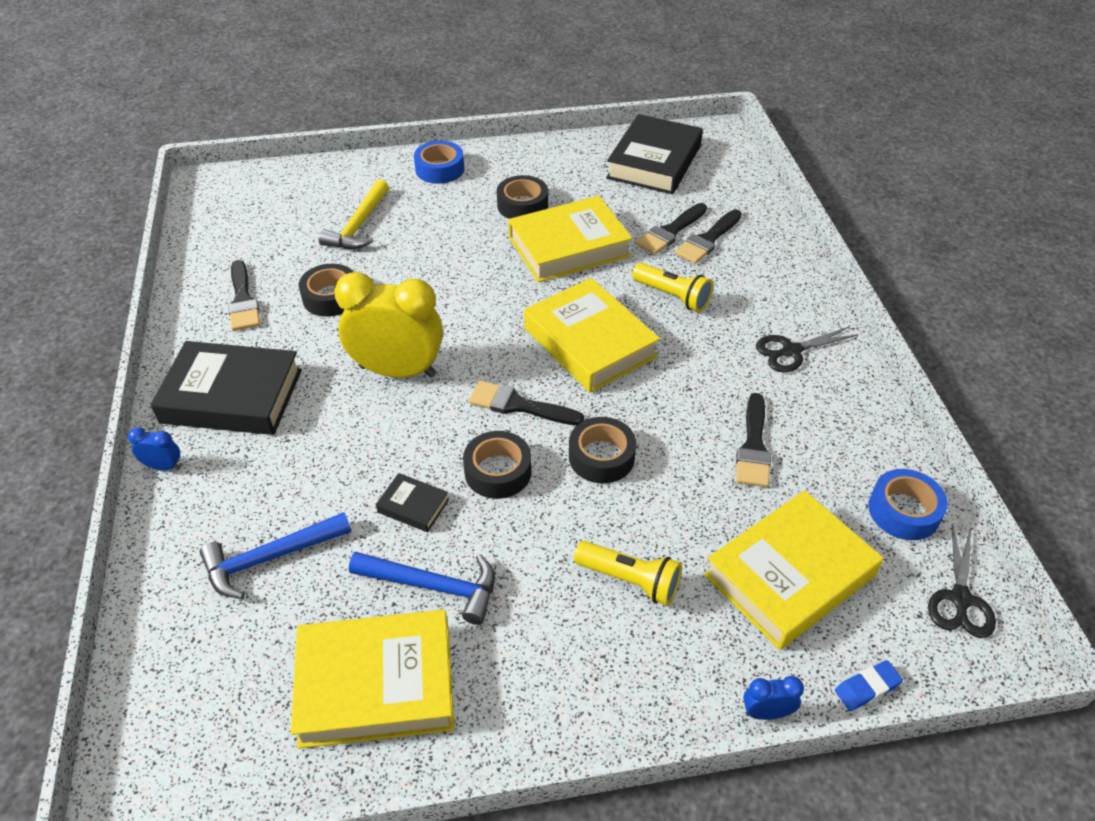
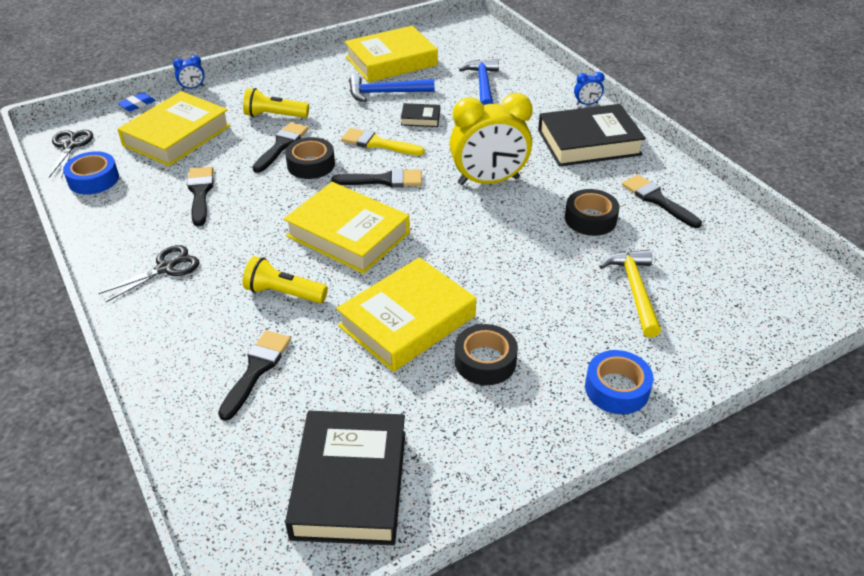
camera: 160 degrees right, 5 degrees down
(270, 558) = (483, 85): blue hammer -> blue hammer turned 45 degrees counterclockwise
(498, 471) = (378, 143): black tape -> yellow brush
(670, 232) = (302, 369): black brush -> black brush (281, 145)

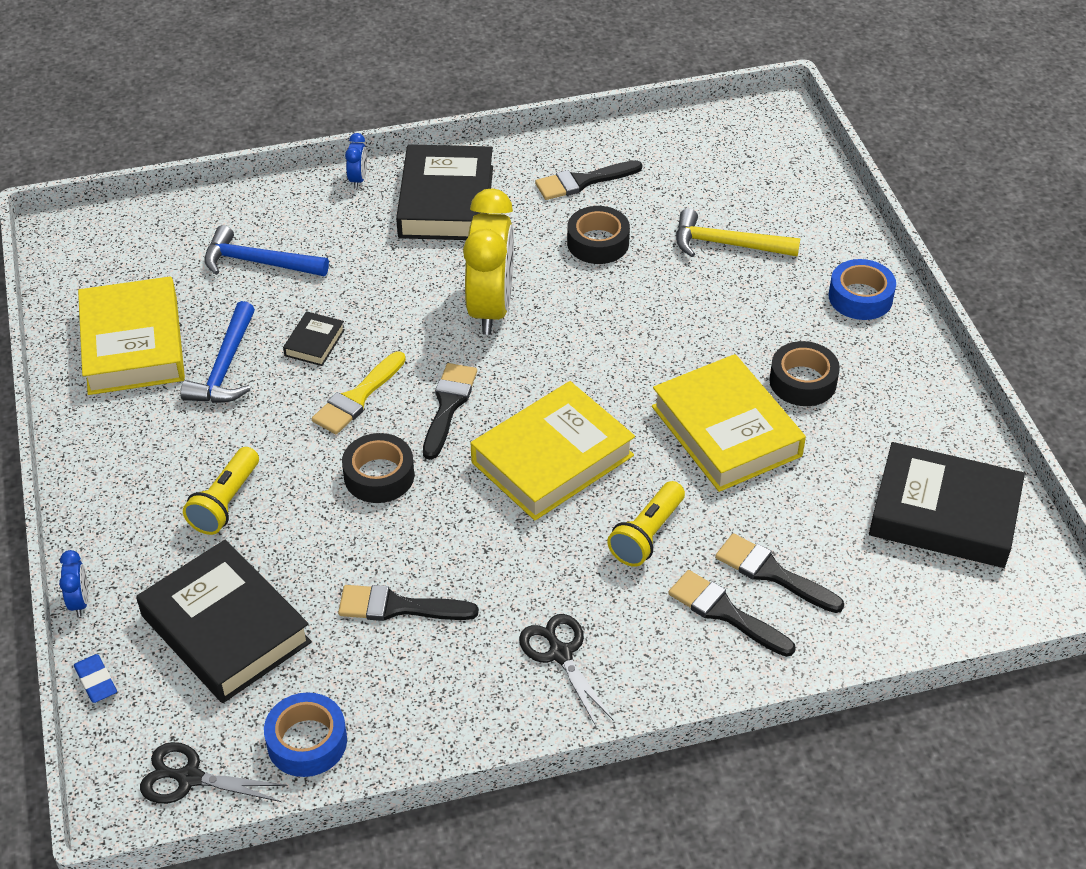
camera: 75 degrees left, 5 degrees up
(177, 136) = (226, 629): yellow book -> black book
(281, 145) = (315, 502): black brush -> black brush (725, 612)

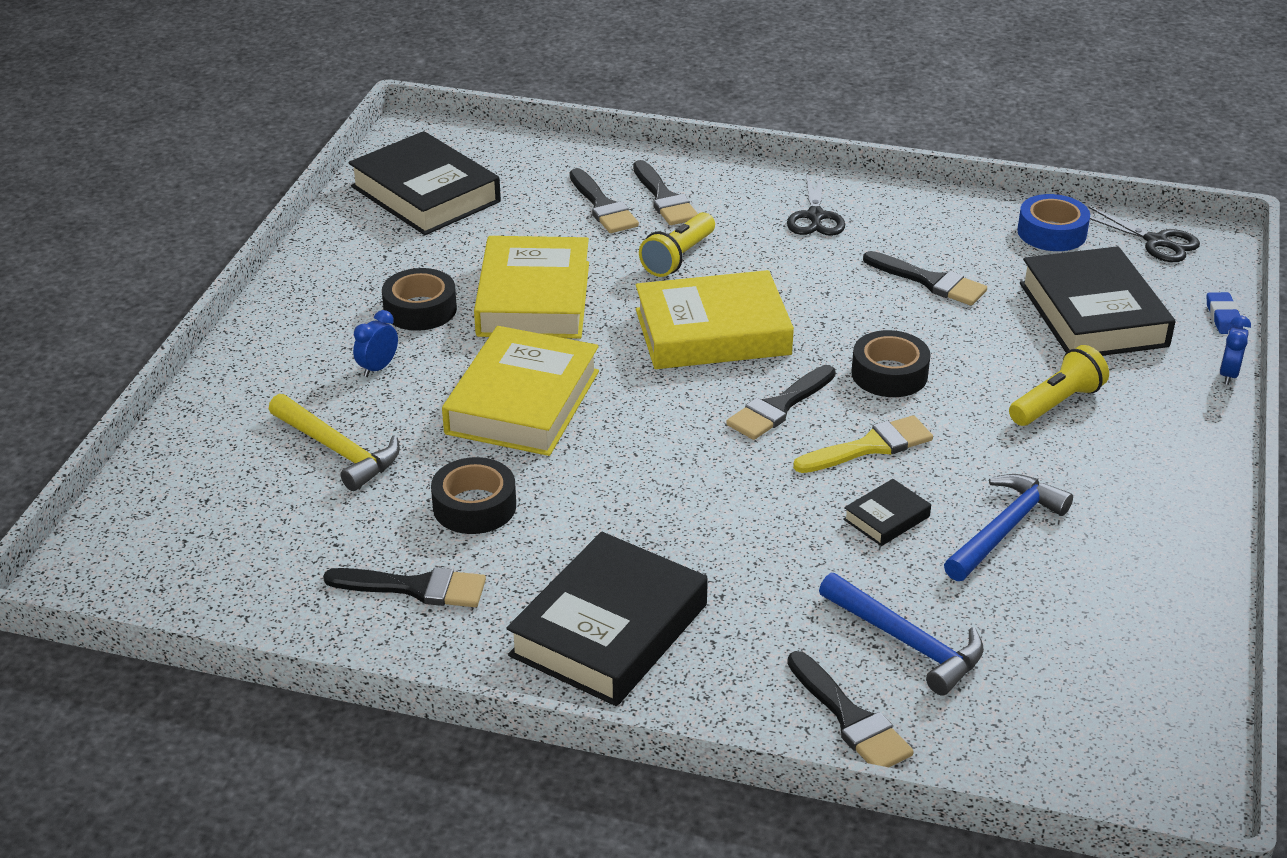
camera: 150 degrees left, 10 degrees down
(133, 344) = (1111, 596): yellow book -> yellow book (523, 402)
(271, 207) = (850, 718): none -> black brush
(358, 179) = (702, 712): blue clock -> blue clock (378, 368)
(491, 308) = (660, 481): yellow clock -> none
(647, 535) = (678, 257): yellow flashlight -> yellow flashlight turned 150 degrees clockwise
(860, 297) = (274, 353): blue tape -> none

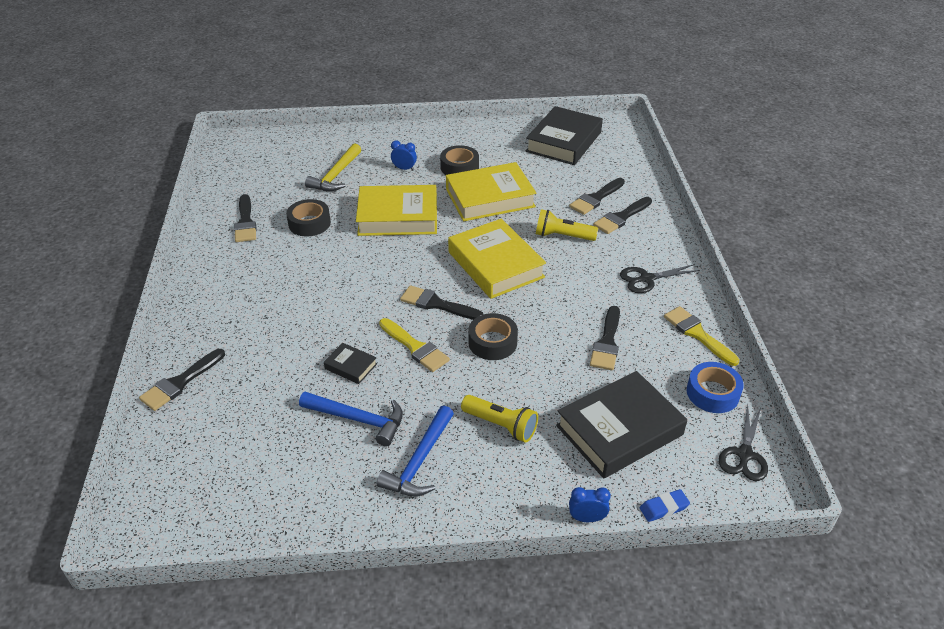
camera: 70 degrees right, 5 degrees up
(609, 630) = (230, 286): black book -> none
(906, 642) = (245, 393): blue hammer -> blue hammer (420, 461)
(943, 212) = (697, 334): none -> yellow brush

